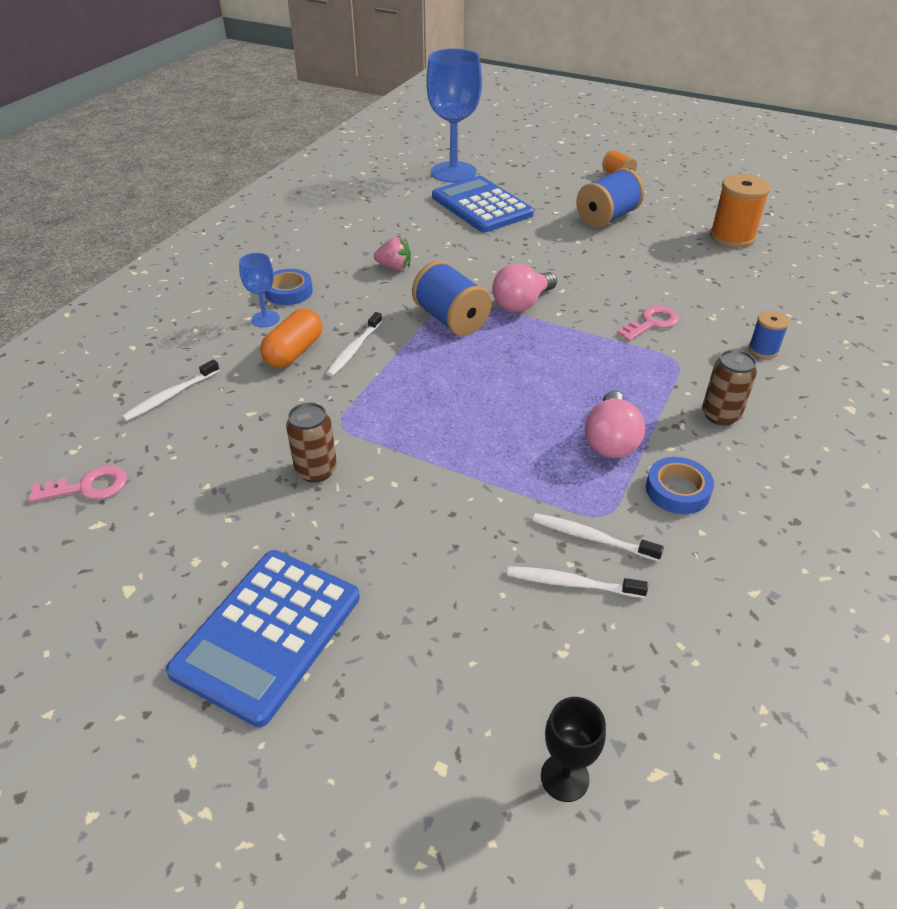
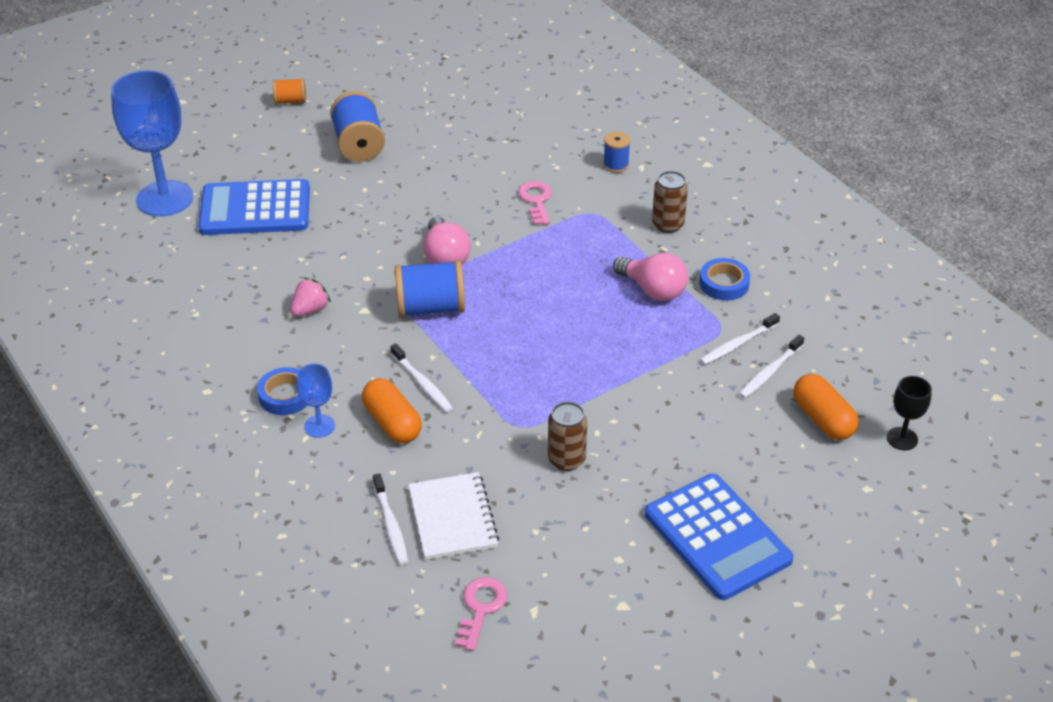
camera: 60 degrees left, 0 degrees up
(196, 427) = (452, 518): none -> white notebook
(533, 668) = (823, 419): none -> orange capsule
(732, 237) = (459, 96): orange spool -> none

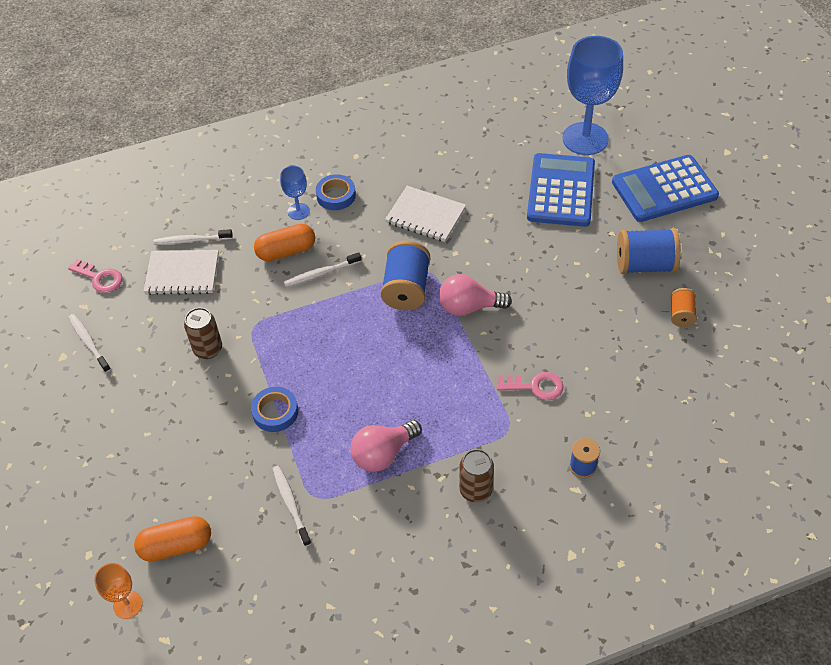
camera: 105 degrees right, 10 degrees up
(290, 101) = (721, 223): orange spool -> orange spool (681, 314)
(310, 310) = (425, 215): pink strawberry -> white notebook
(717, 537) = (91, 429): blue calculator -> blue calculator (664, 189)
(724, 284) = (375, 516): blue tape -> blue tape (275, 412)
(770, 371) = (248, 520): white toothbrush -> white toothbrush (89, 343)
(902, 439) = (128, 604): black goblet -> orange goblet

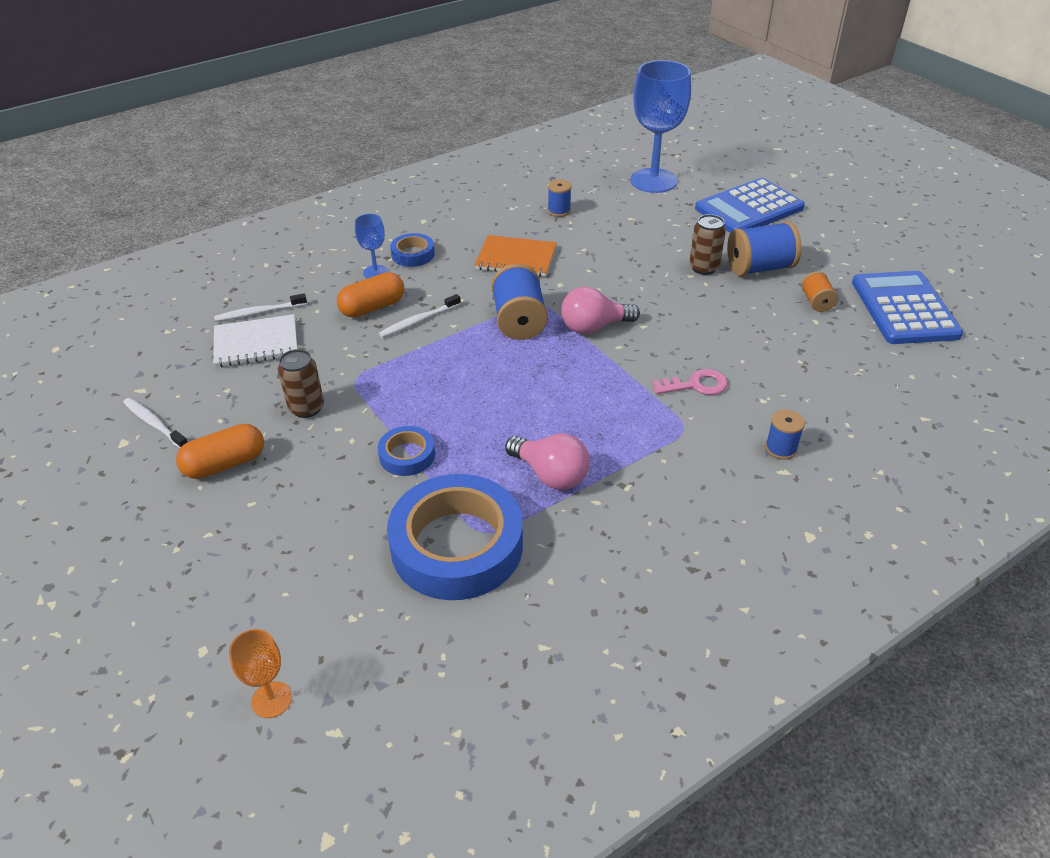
camera: 15 degrees left, 10 degrees down
(100, 278) = (156, 361): pink key -> none
(176, 546) = (321, 617): orange capsule -> orange capsule (225, 464)
(291, 504) = (457, 545): white toothbrush -> blue tape
(383, 454) = (550, 475): pink light bulb -> pink light bulb turned 90 degrees counterclockwise
(425, 215) = (516, 258): white notebook -> orange notebook
(475, 490) = (672, 491): brown can -> brown can (704, 268)
(482, 163) = (559, 211): none -> blue spool
(561, 191) = (648, 222): blue calculator -> blue calculator (904, 309)

